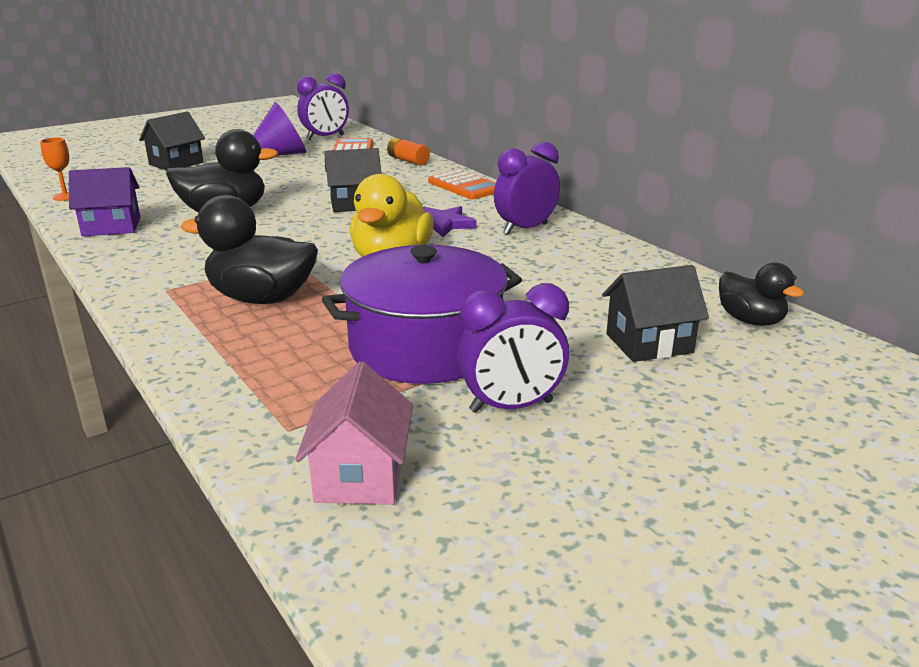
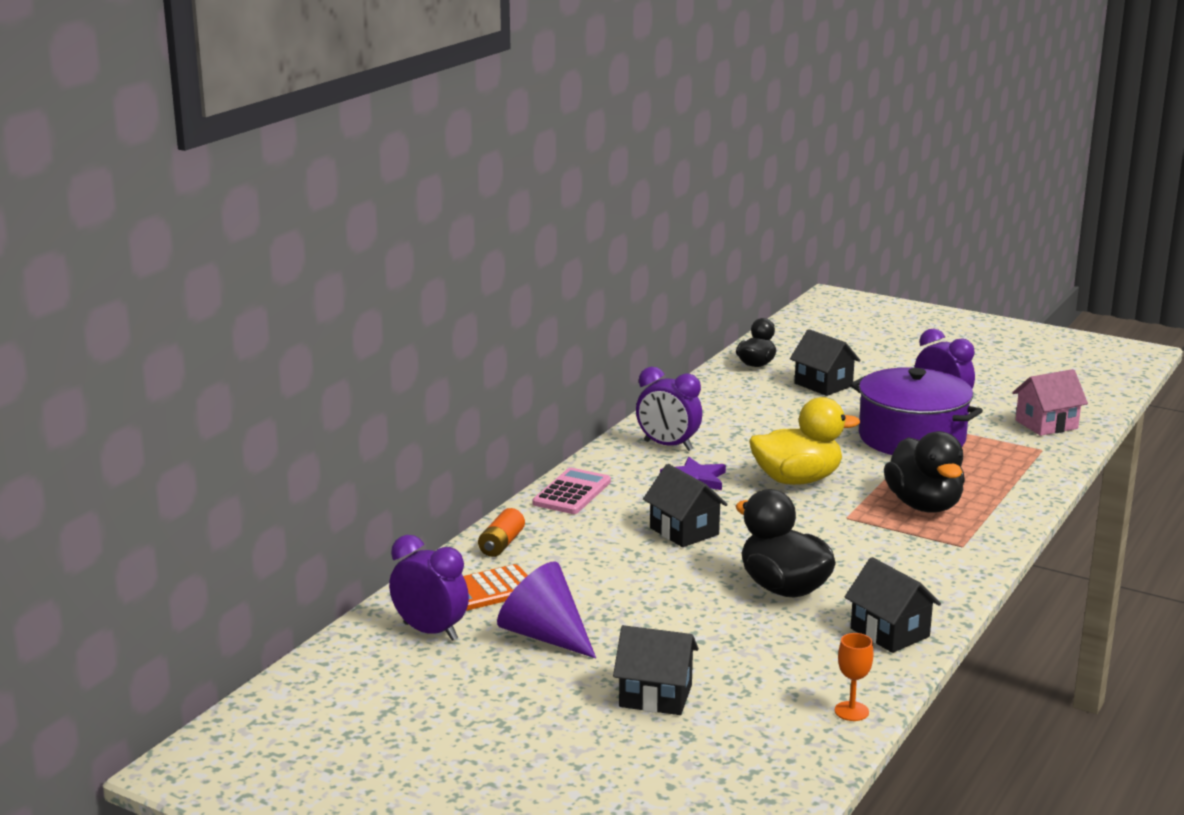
camera: 115 degrees left, 5 degrees down
(111, 227) = (889, 632): purple house -> black house
(465, 186) = (572, 493): orange calculator -> pink calculator

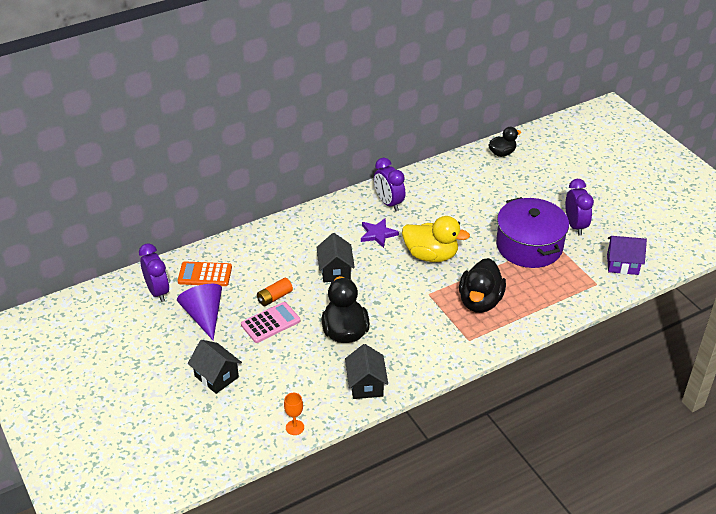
camera: 30 degrees right, 20 degrees up
(501, 544) = (240, 245): orange battery -> orange battery (274, 297)
(572, 493) = (307, 221): pink calculator -> pink calculator (270, 323)
(823, 385) = (523, 183): black house -> none
(1046, 424) = (622, 264): pink house -> purple house

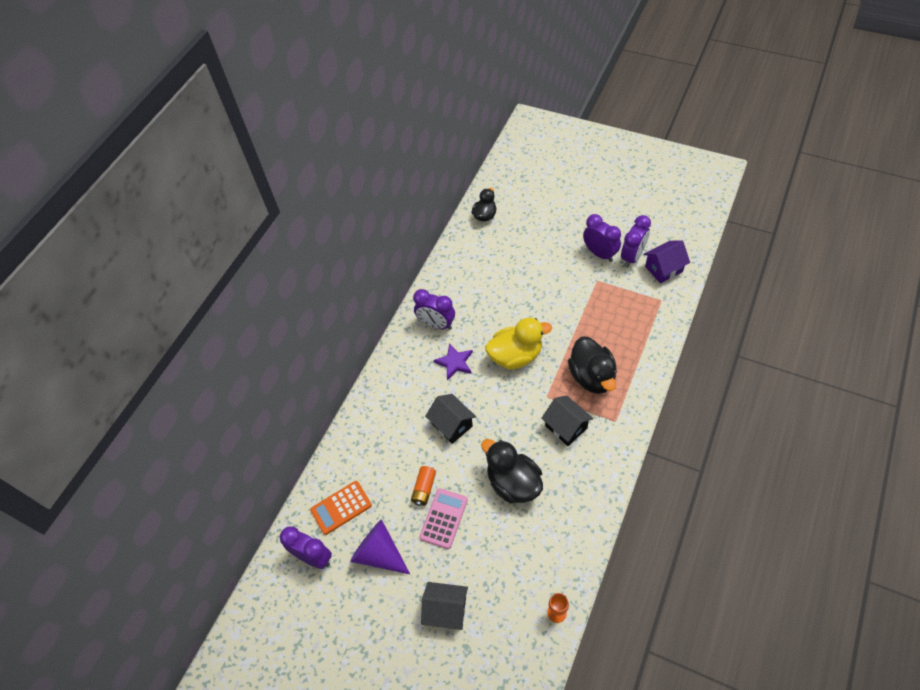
camera: 30 degrees left, 15 degrees up
(366, 385) = (576, 525): black house -> black house (566, 427)
(529, 246) = (582, 296): purple pot -> none
(602, 242) = (632, 257): none -> purple clock

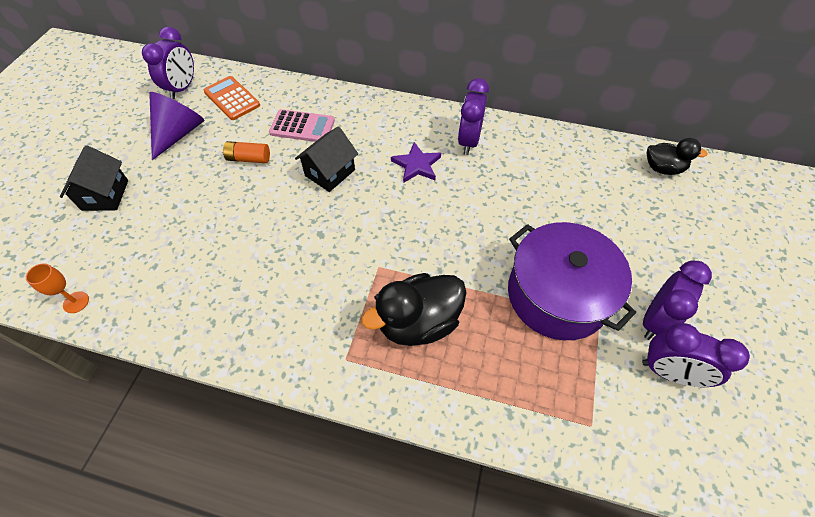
camera: 75 degrees right, 0 degrees up
(444, 518) = (211, 180): pink calculator -> pink calculator (302, 127)
(513, 483) = (251, 241): black duck -> none
(515, 356) = (437, 226): yellow duck -> none
(566, 427) = (333, 294): black house -> none
(578, 297) = (557, 295): none -> purple pot
(663, 269) = (663, 429): purple house -> none

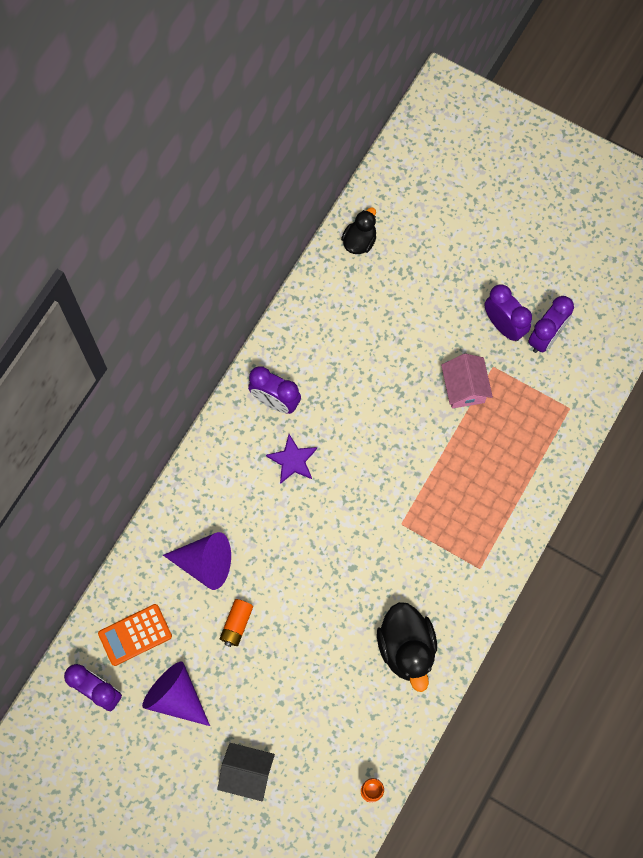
camera: 75 degrees left, 15 degrees up
(302, 127) = (205, 563): pink calculator -> purple cone
(330, 173) = (279, 546): black house -> none
(418, 322) = (462, 504): black duck -> black duck (406, 648)
(557, 295) = (464, 388): purple pot -> pink house

